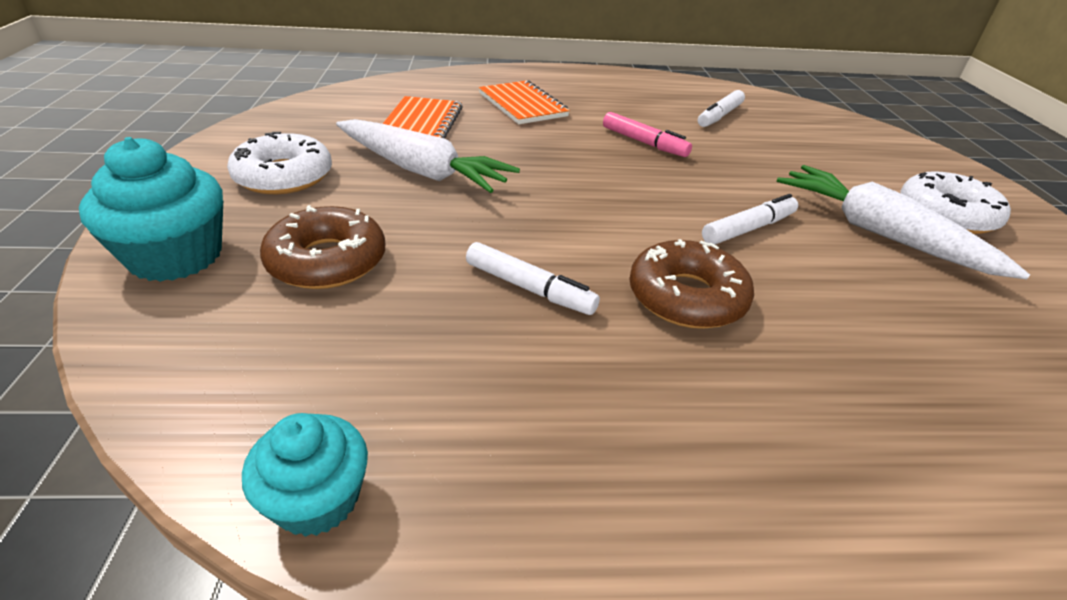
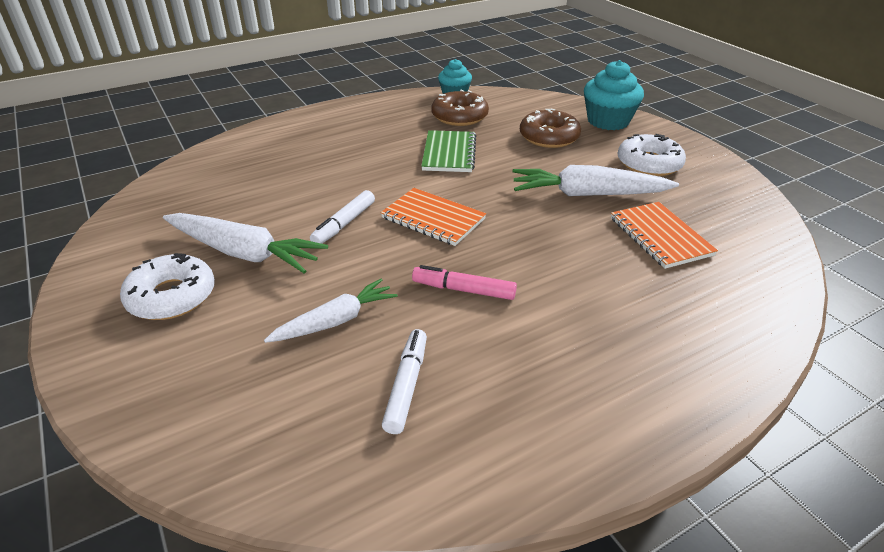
camera: 155 degrees right, 0 degrees up
(522, 105) = (625, 302): orange notebook -> orange notebook (433, 218)
(529, 288) = (449, 153): white marker -> green notebook
(686, 297) = (371, 172): brown donut -> brown donut (459, 116)
(768, 155) = (335, 321): none -> white carrot

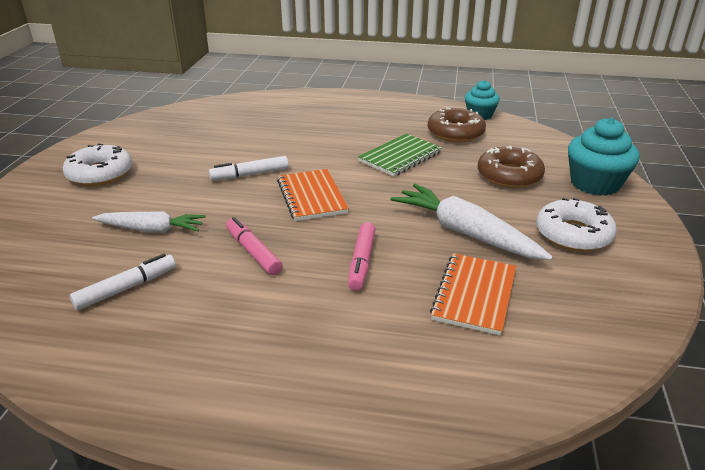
camera: 40 degrees right, 5 degrees down
(244, 252) = (169, 166): white carrot -> none
(556, 252) = (361, 262): none -> pink marker

